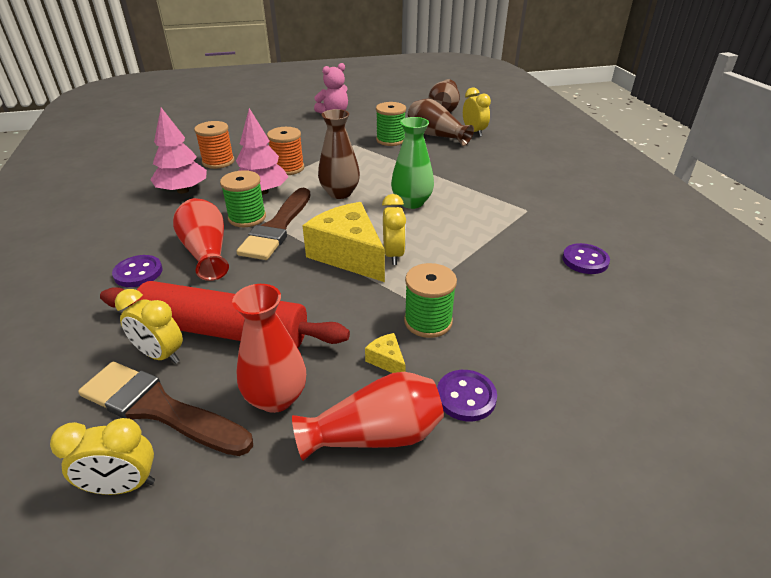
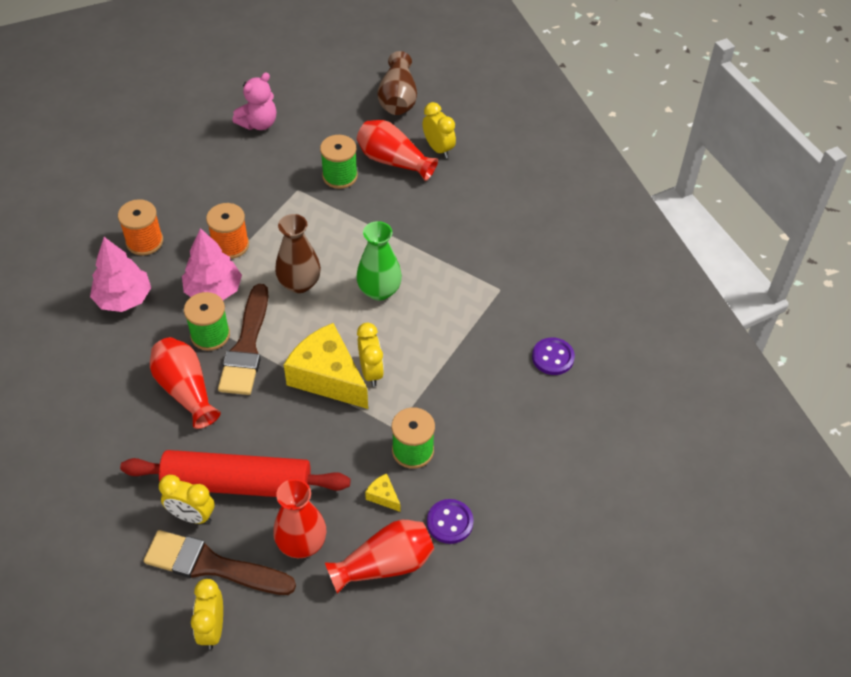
camera: 10 degrees left, 15 degrees up
(123, 485) = (212, 628): yellow clock -> yellow clock turned 105 degrees clockwise
(138, 273) = (130, 426): purple button -> none
(436, 136) = (393, 161): brown vase -> red vase

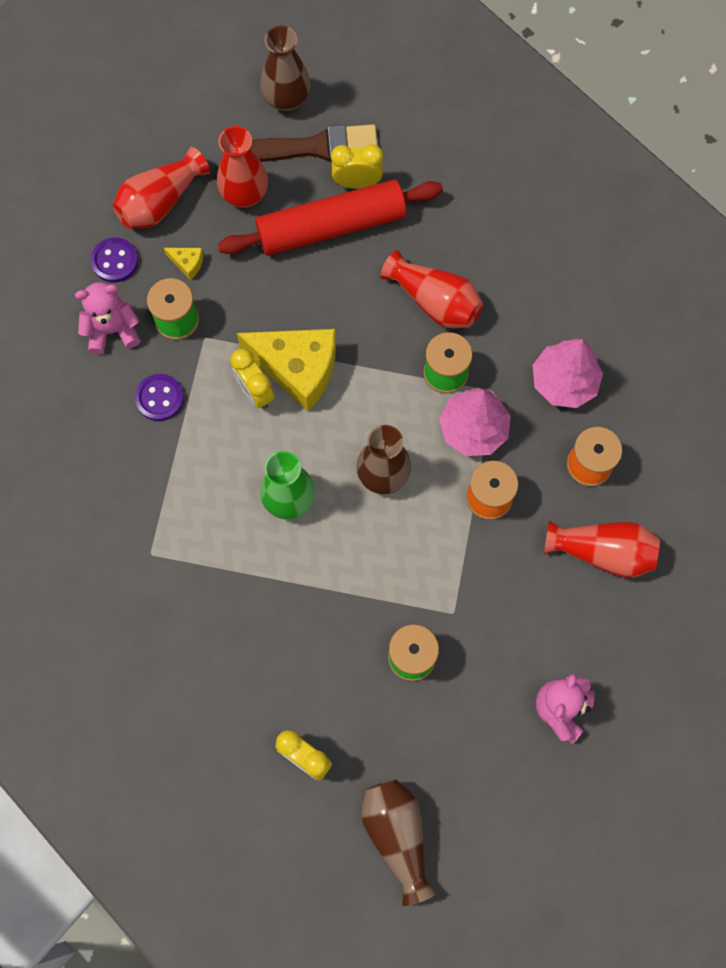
camera: 160 degrees right, 20 degrees up
(212, 628) = (287, 99): yellow clock -> brown vase
(246, 346) = (400, 373): brown brush -> none
(393, 161) = (354, 711): red vase -> red vase (602, 552)
(473, 461) = (112, 330): none -> pink teddy bear
(553, 357) = (64, 482): purple button -> purple button (159, 398)

